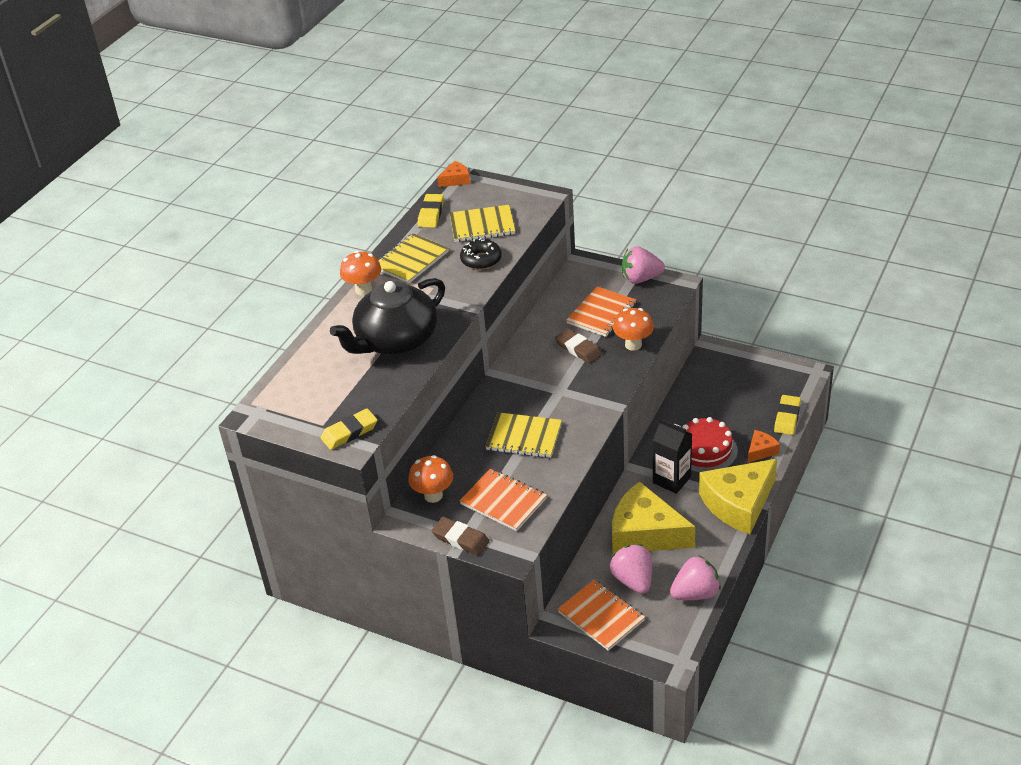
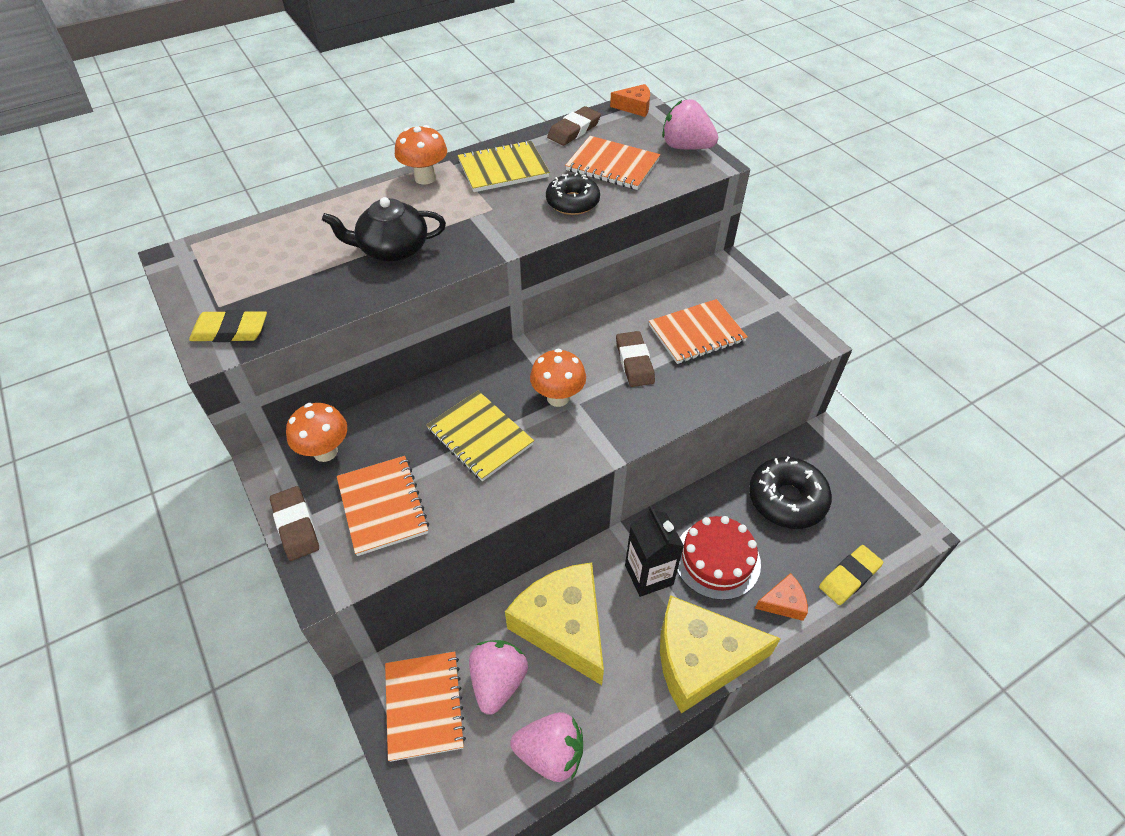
camera: 30 degrees right, 10 degrees up
(396, 341) = (392, 249): black teapot -> black teapot, size x0.64
(431, 214) = (574, 130): yellow eraser -> brown eraser
(482, 225) = (612, 165): yellow notebook -> orange notebook
(633, 345) = (699, 390): orange mushroom -> orange mushroom (558, 398)
(641, 279) = (776, 315): pink strawberry -> pink strawberry (686, 147)
(718, 396) = (786, 499): none -> black donut

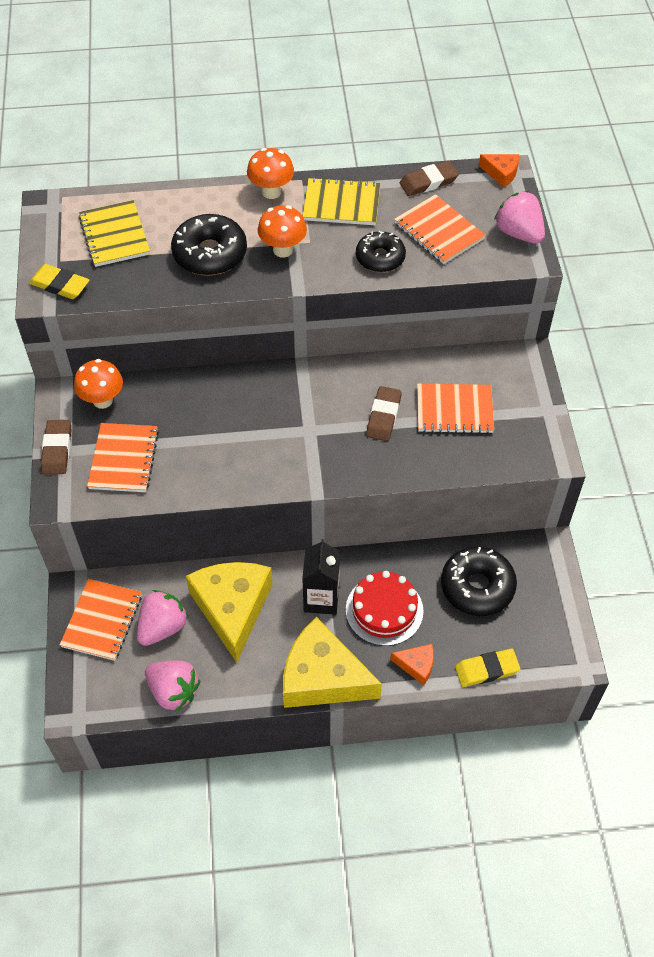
camera: 25 degrees right, 5 degrees up
(392, 249) = (210, 254): black teapot -> black donut
(480, 437) = (222, 433): yellow notebook -> yellow notebook (114, 235)
(558, 398) = (302, 423): orange mushroom -> orange mushroom (283, 250)

